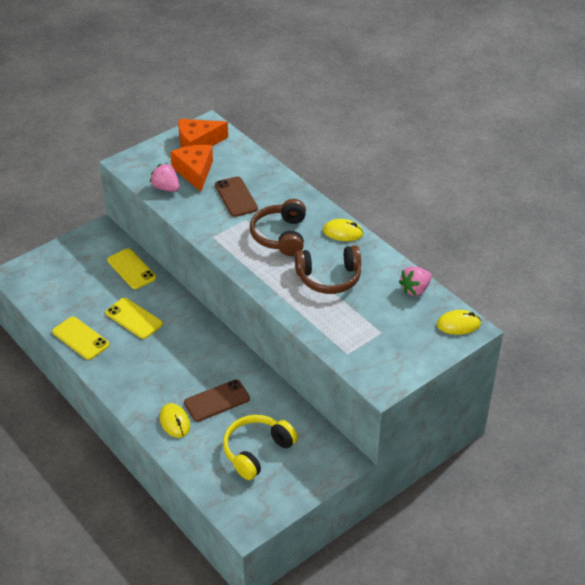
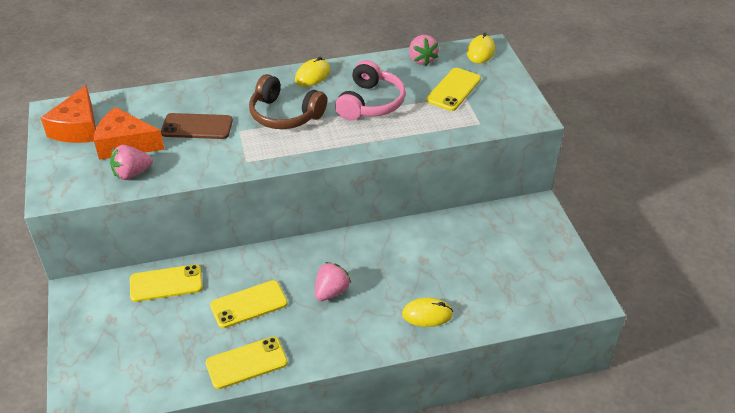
camera: 65 degrees left, 0 degrees up
(169, 358) = (331, 291): none -> pink strawberry
(217, 401) = (416, 272): brown phone -> none
(257, 451) = (498, 263): yellow headphones -> none
(329, 278) = (370, 103): brown headphones -> pink headphones
(385, 323) = (453, 89): none -> yellow phone

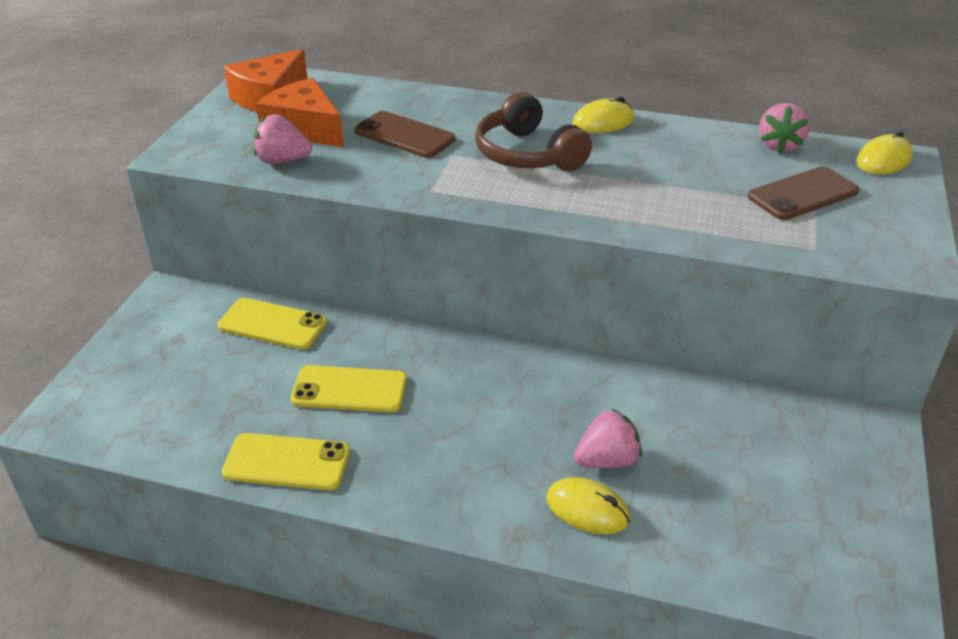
camera: 30 degrees right, 5 degrees down
(331, 291) = (469, 418): pink strawberry -> pink strawberry (606, 460)
(370, 103) = (659, 175): pink headphones -> none
(453, 89) = (803, 194): yellow phone -> brown phone

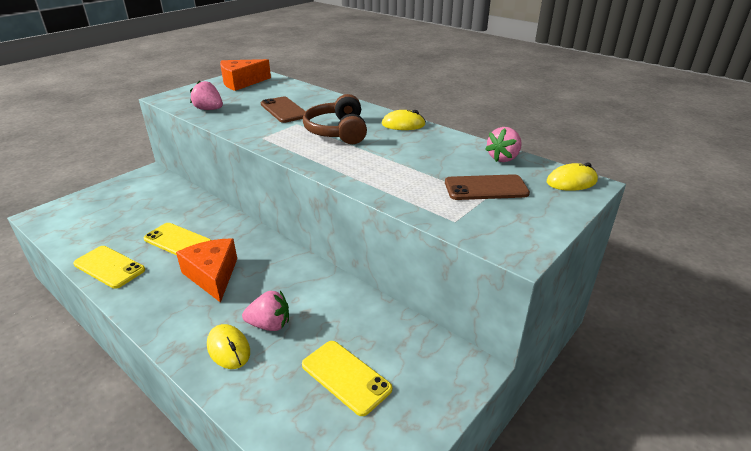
camera: 25 degrees right, 5 degrees down
(272, 324) = (178, 199): yellow phone -> yellow phone (346, 377)
(305, 129) = (239, 98): orange cheese -> orange cheese (212, 275)

